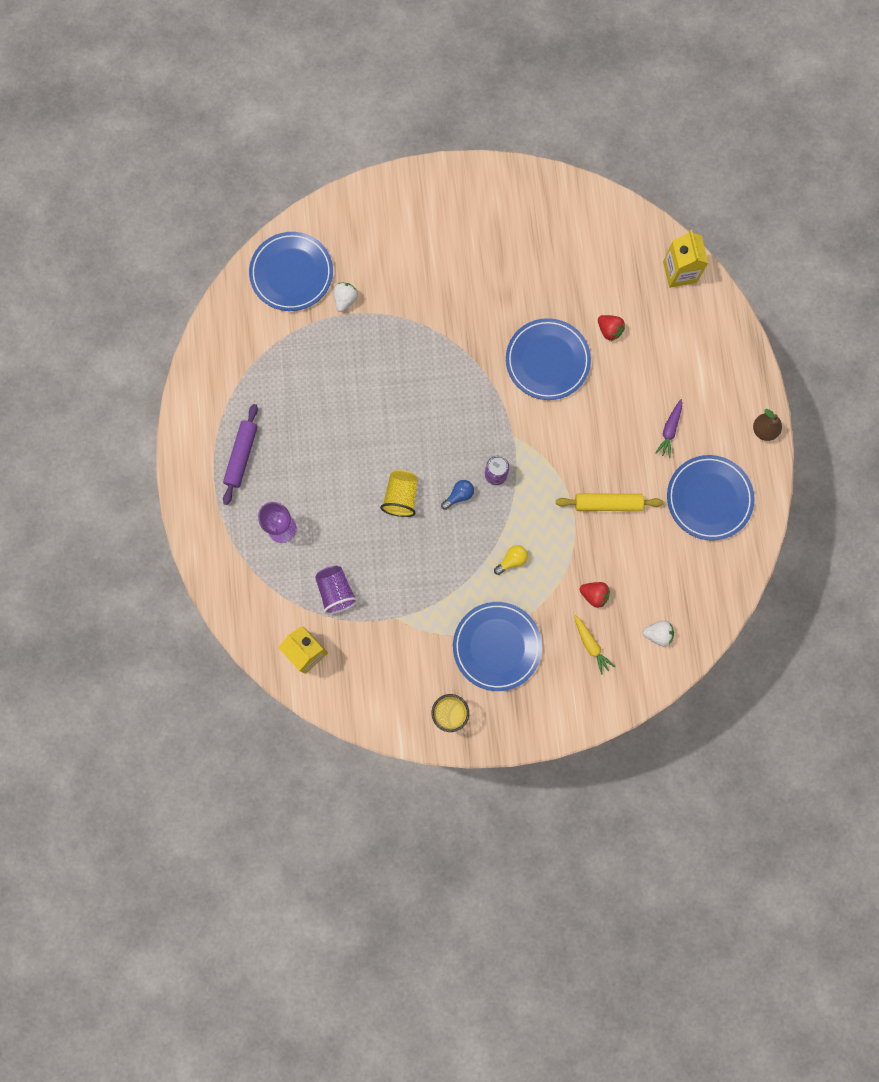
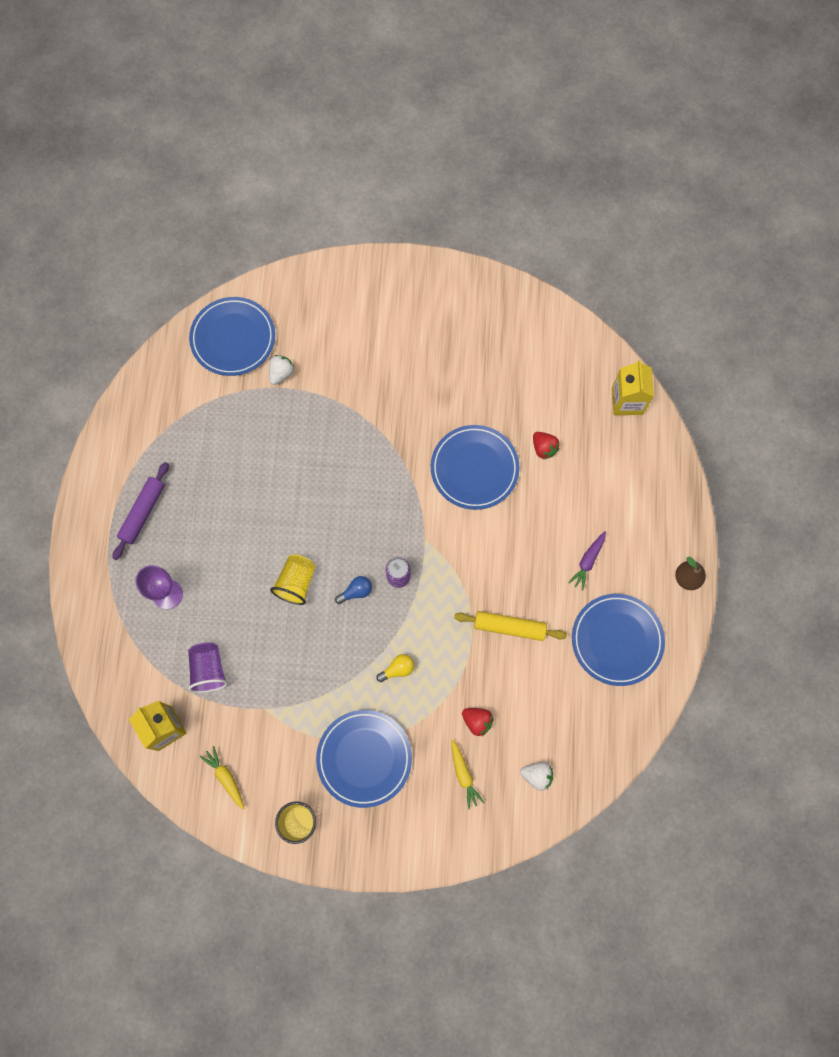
camera: 10 degrees right, 5 degrees down
(373, 686) = (225, 778): none -> yellow carrot

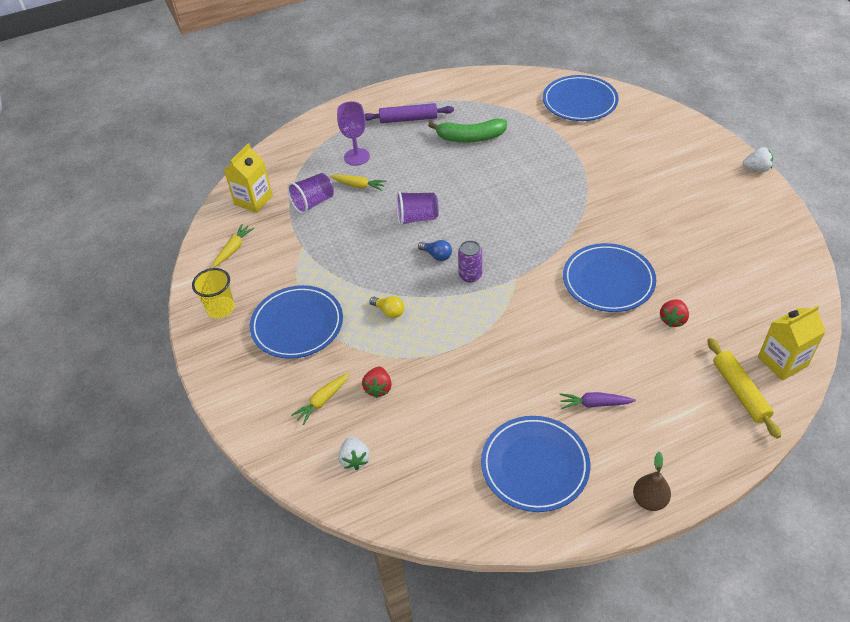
camera: 65 degrees right, 25 degrees down
(213, 614) = (358, 185): none -> yellow carrot
(215, 470) = (470, 137): none -> green banana
(281, 373) = (577, 136): white strawberry -> white strawberry (756, 168)
(296, 583) = (417, 218): yellow cup -> purple cup
(509, 627) = (483, 372): yellow rolling pin -> yellow rolling pin (740, 391)

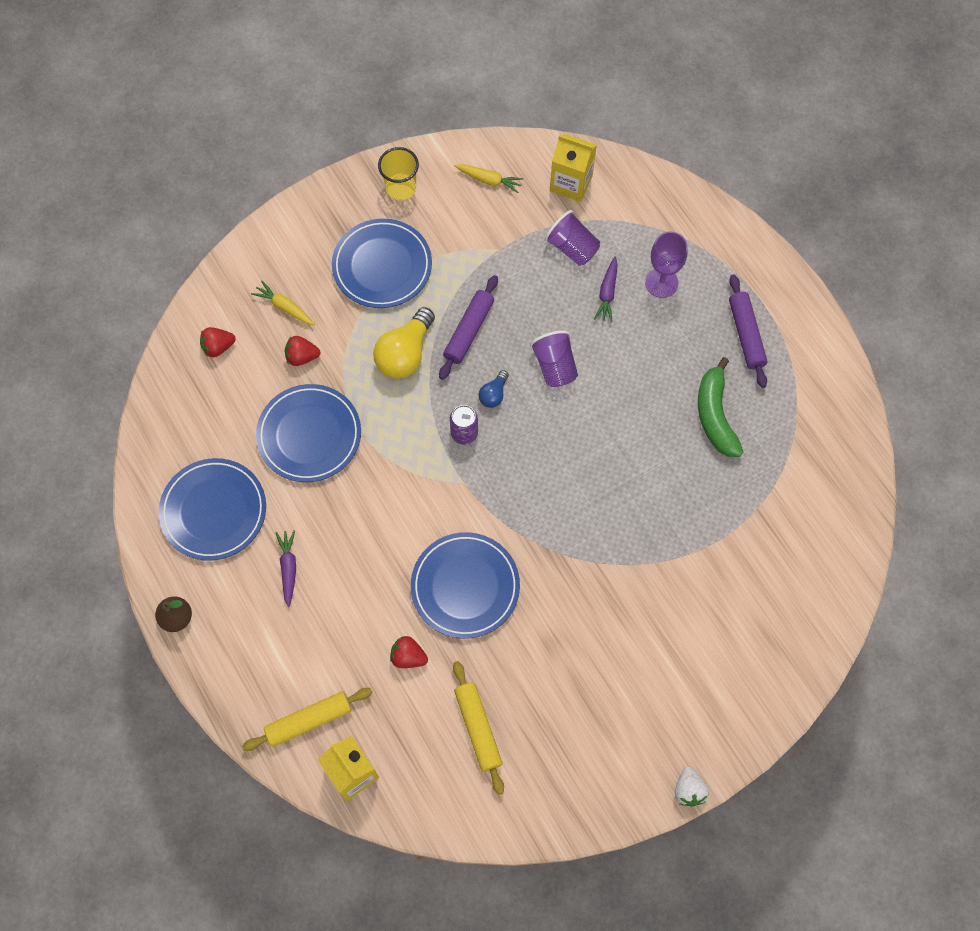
camera: 80 degrees right, 20 degrees up
(354, 459) = (218, 347): white strawberry -> red strawberry
(358, 185) = (607, 293): yellow carrot -> purple carrot
(375, 268) = (468, 331): none -> purple rolling pin
(389, 311) = (405, 354): yellow light bulb -> yellow light bulb, size x1.96
(579, 101) = (813, 556): blue plate -> blue plate (309, 435)
(729, 278) = (478, 728): none -> yellow rolling pin

